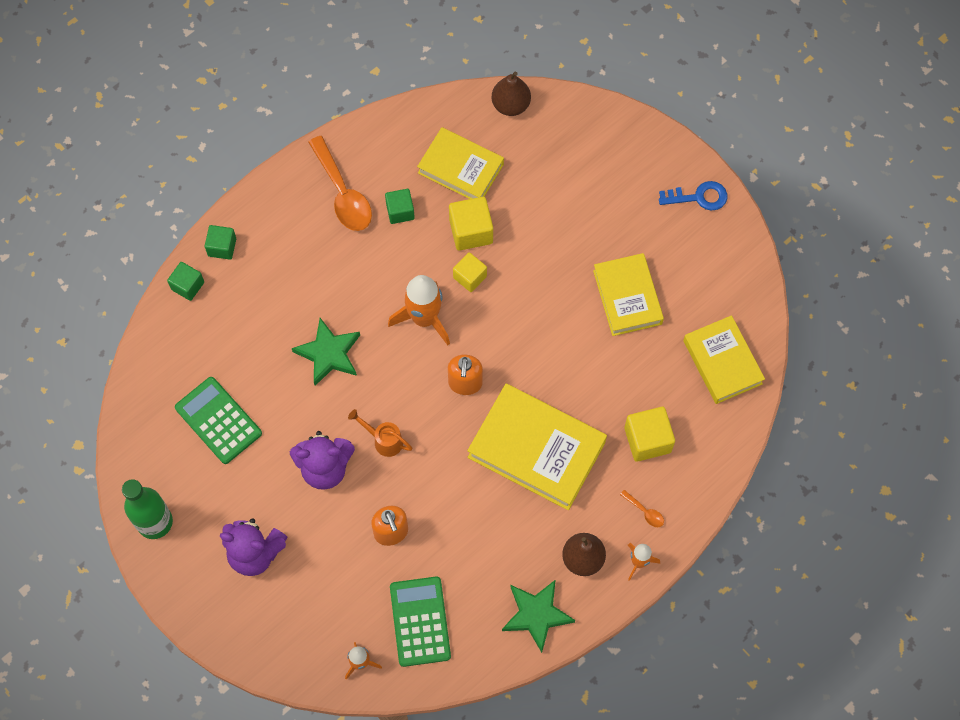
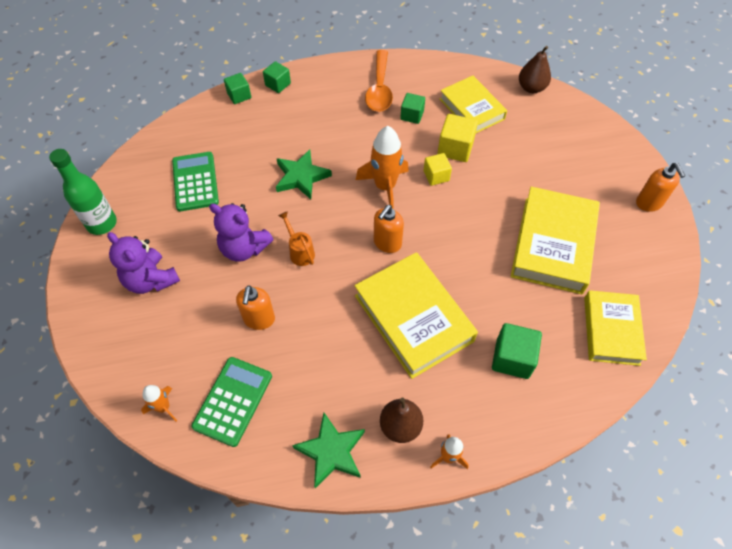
camera: 30 degrees right, 10 degrees down
(627, 297) = (552, 244): yellow book -> yellow book, size x1.51
(645, 512) = (478, 416): orange spoon -> none
(647, 440) = (512, 358): yellow cube -> green cube
(698, 197) = (649, 203): blue key -> orange soap dispenser

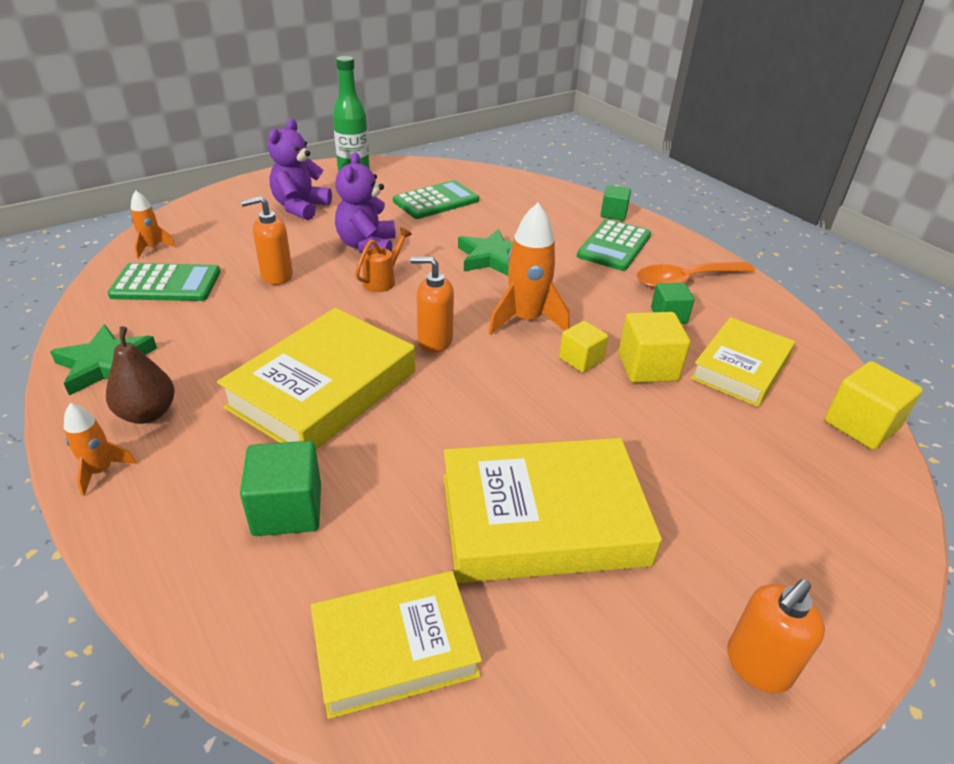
camera: 65 degrees right, 20 degrees down
(239, 95) = (573, 197): green cube -> none
(320, 104) = (614, 246): none -> green calculator
(531, 88) = (861, 425): brown pear -> yellow cube

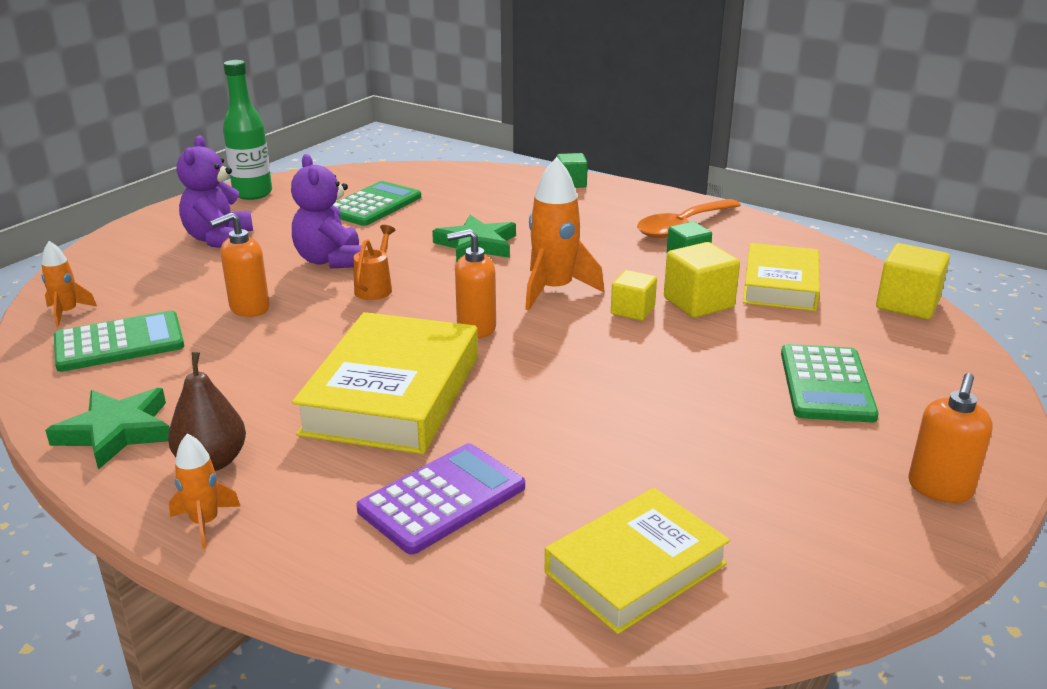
camera: 20 degrees left, 10 degrees down
(287, 509) = (442, 499): green cube -> purple calculator
(542, 519) = (692, 440): yellow book -> none
(614, 246) = (593, 210): green calculator -> green calculator (826, 384)

